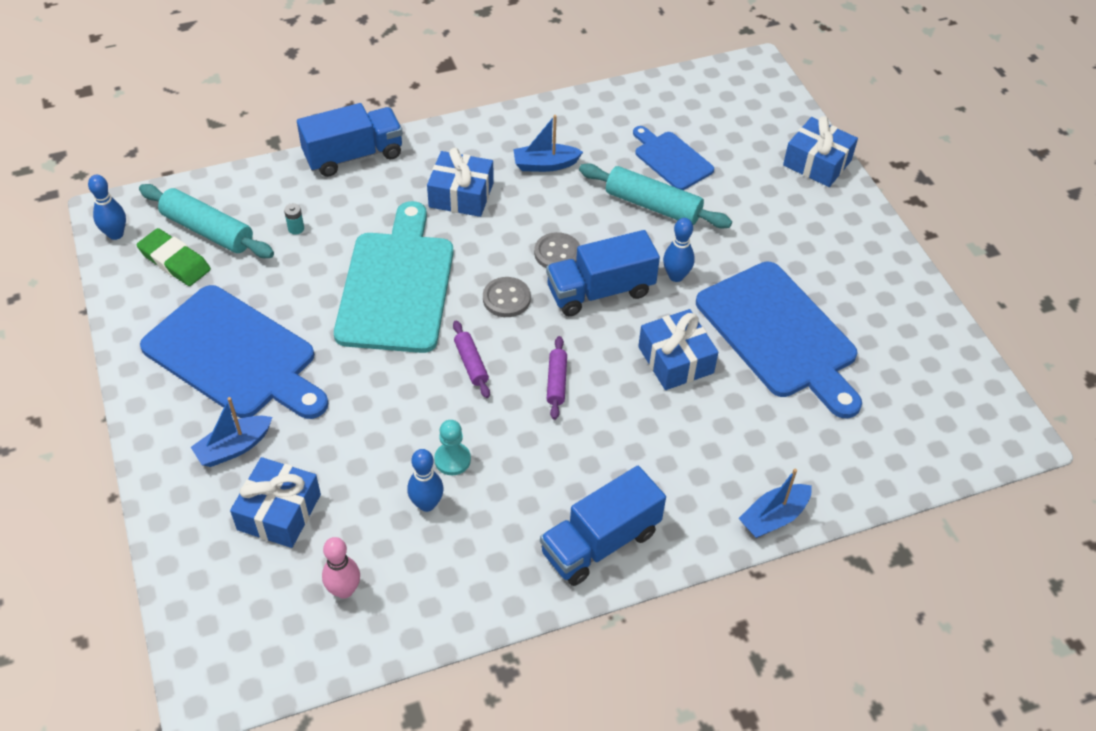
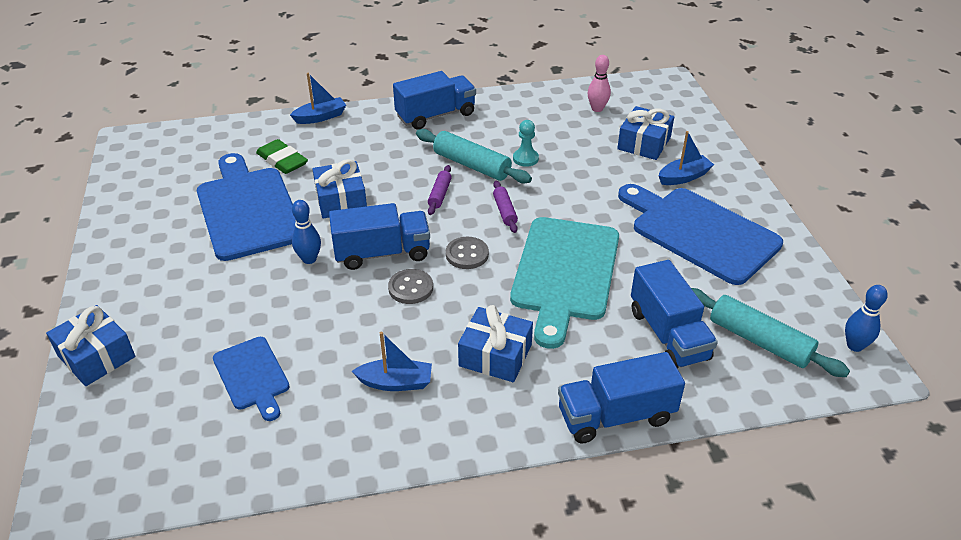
camera: 170 degrees left, 10 degrees down
(175, 261) = (781, 313): green eraser -> green eraser (282, 160)
(296, 228) = (668, 335): turquoise battery -> blue truck
(427, 504) = (545, 139): blue bowling pin -> none
(653, 205) = (298, 325): turquoise rolling pin -> turquoise rolling pin (472, 165)

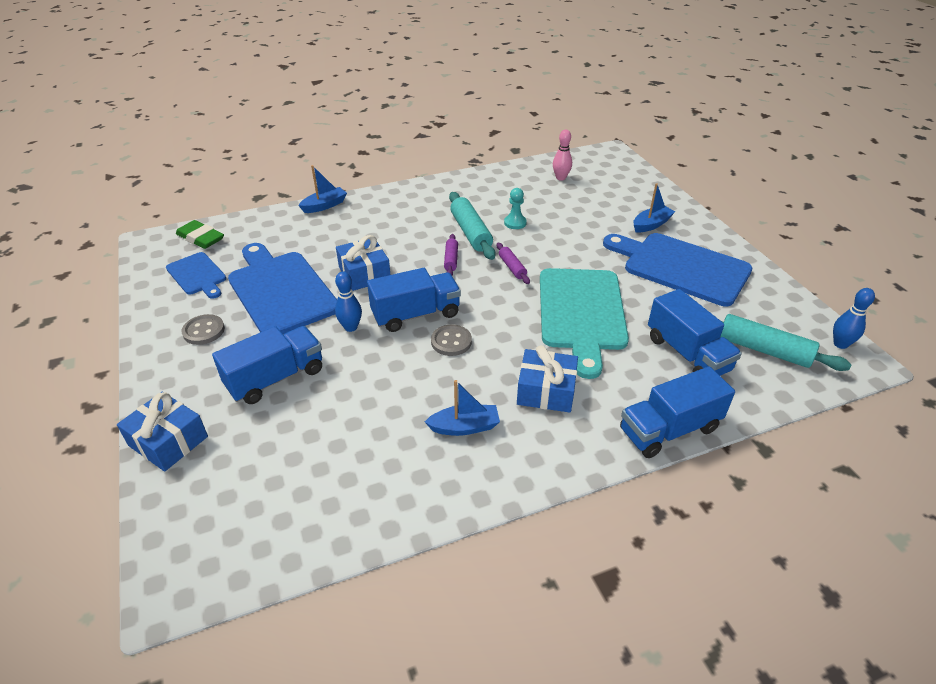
camera: 10 degrees left, 0 degrees up
(252, 376) = (328, 439): blue cutting board -> blue cutting board (197, 275)
(282, 160) = (300, 245): green eraser -> green eraser (200, 238)
(436, 115) = (426, 195): blue truck -> blue truck (276, 378)
(467, 254) = (491, 307): grey button -> grey button (204, 331)
(472, 165) = (471, 232): turquoise rolling pin -> turquoise rolling pin turned 45 degrees clockwise
(644, 143) = (609, 201): blue gift -> none

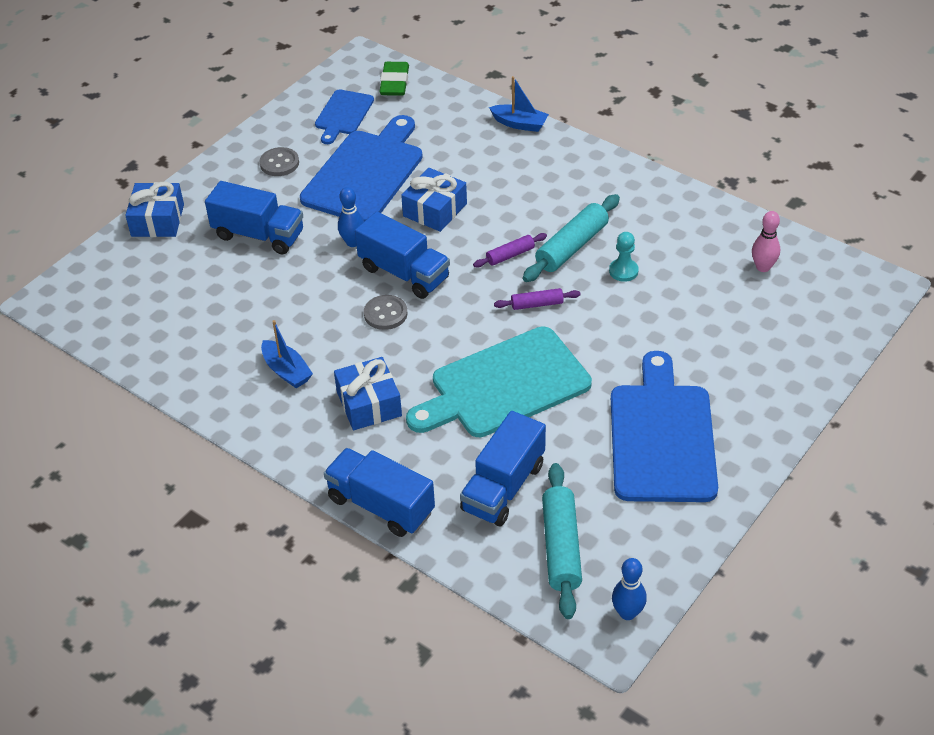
camera: 60 degrees right, 5 degrees up
(512, 267) = (537, 304): purple rolling pin -> purple rolling pin turned 45 degrees clockwise
(651, 224) = (732, 383): blue boat -> none

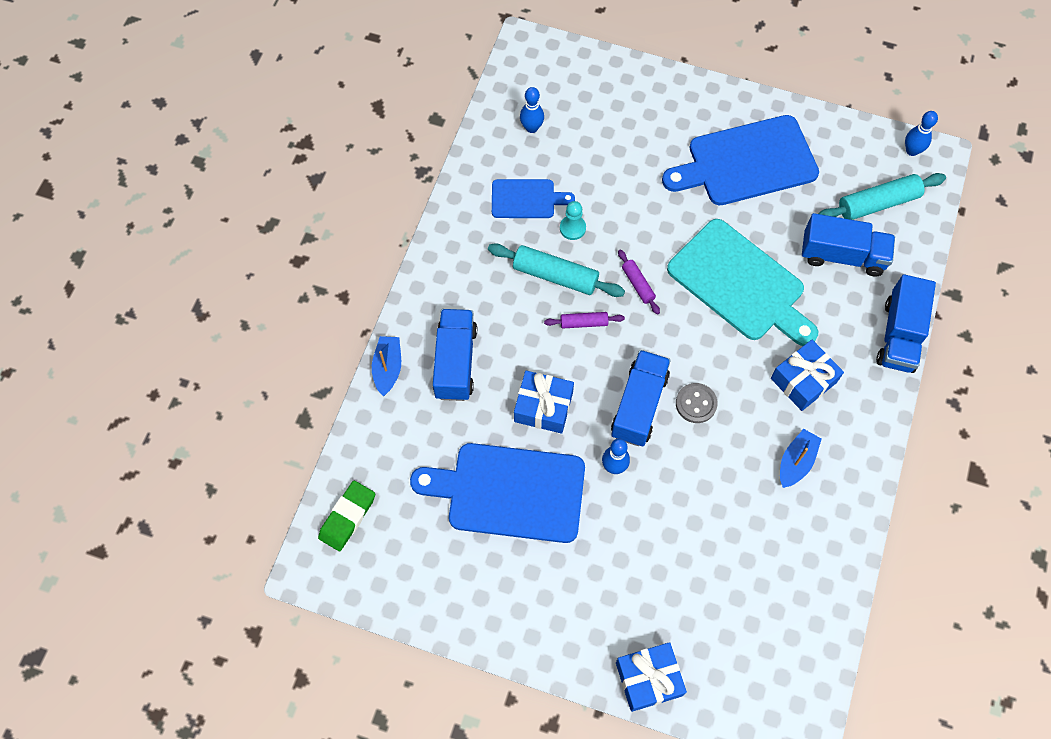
camera: 110 degrees left, 20 degrees up
(258, 235) = (634, 562): blue truck -> blue truck (455, 362)
(279, 163) = (519, 587): grey button -> none
(343, 115) = (419, 552): blue cutting board -> blue cutting board (526, 199)
(394, 82) = (347, 517): green eraser -> green eraser turned 45 degrees counterclockwise
(510, 255) = (584, 323): purple rolling pin -> purple rolling pin turned 45 degrees counterclockwise
(763, 267) = (531, 128): pink bowling pin -> blue bowling pin

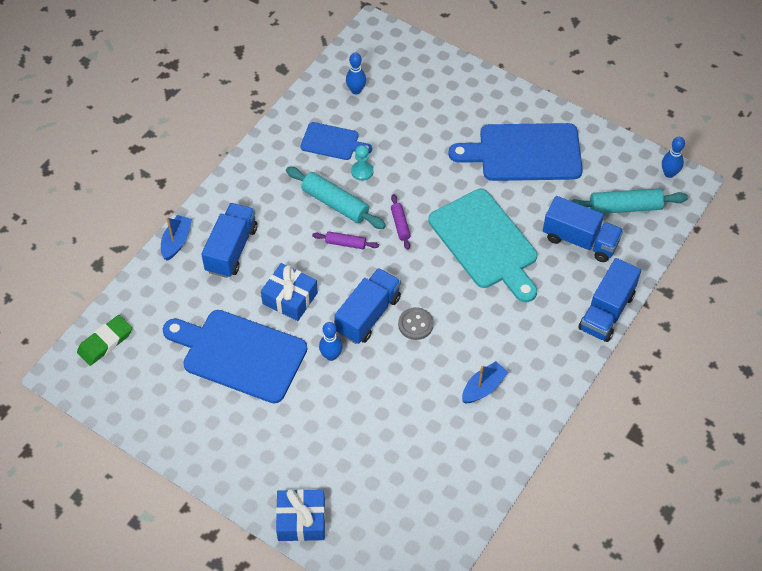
camera: 15 degrees right, 10 degrees down
(803, 380) = (512, 327): blue gift -> none

